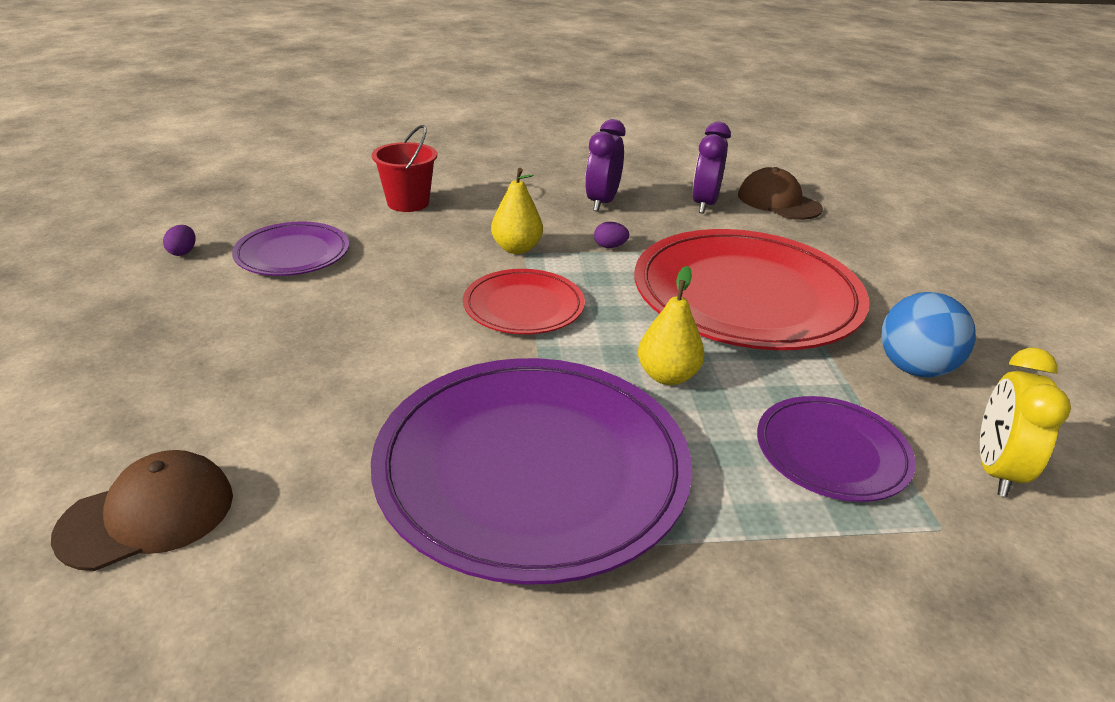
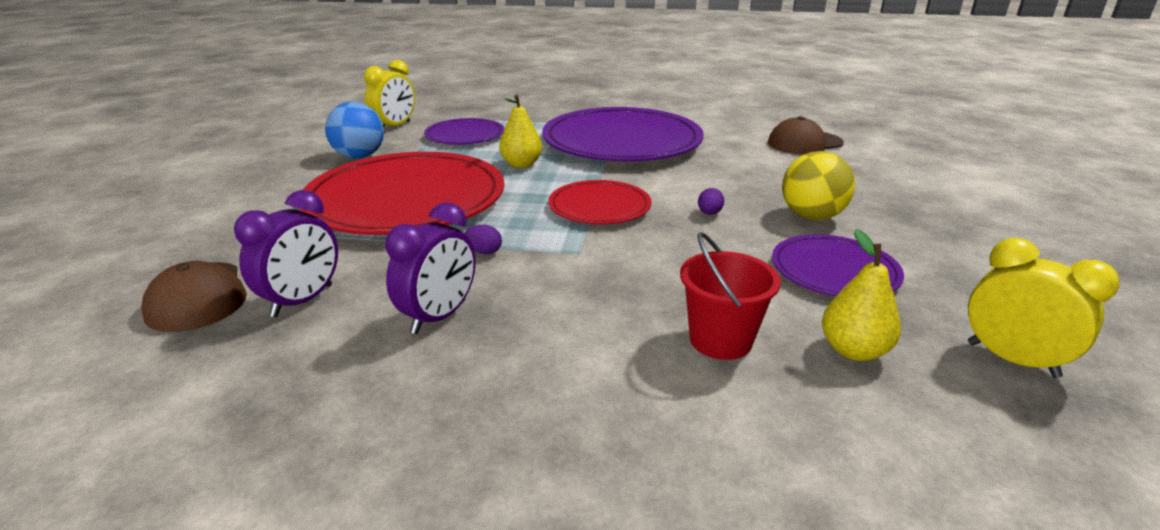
camera: 165 degrees left, 5 degrees down
(183, 252) = (962, 283): purple egg -> purple egg (709, 213)
(215, 205) = (1011, 360): none -> yellow clock
(271, 315) = (811, 216): none -> yellow ball
(516, 248) = (587, 257): yellow pear -> yellow pear (853, 350)

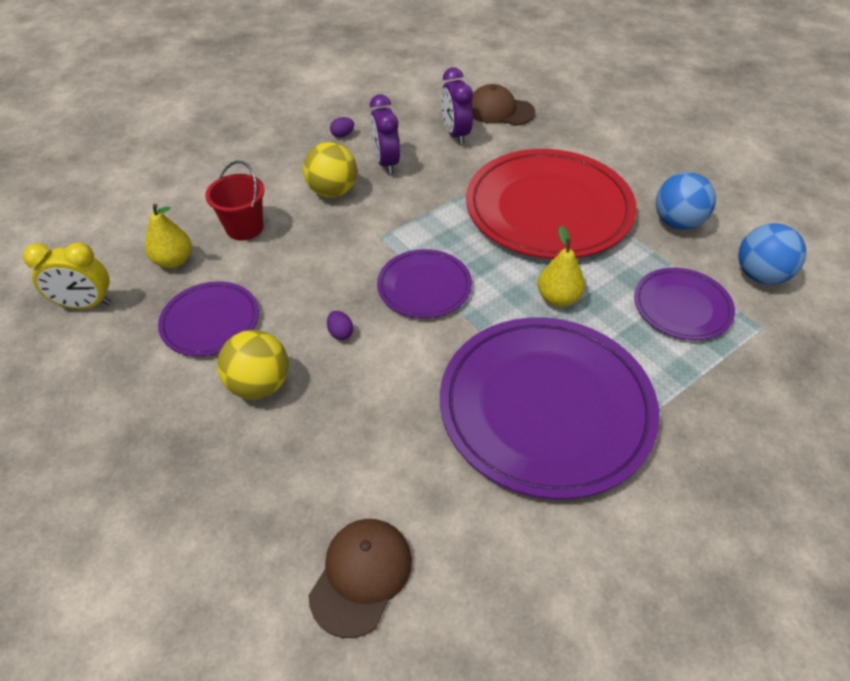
camera: 135 degrees right, 20 degrees up
(394, 126) = (760, 275): yellow clock -> blue ball
(484, 252) = (430, 204): purple egg -> purple egg (342, 135)
(555, 321) = (333, 191): none -> yellow ball
(599, 207) = (424, 286): red plate -> purple plate

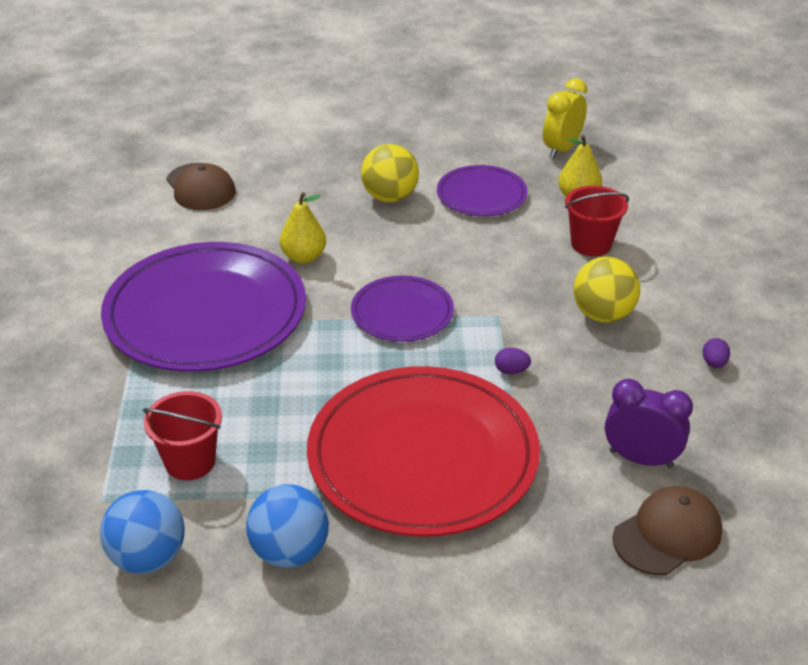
camera: 125 degrees right, 10 degrees down
(340, 333) = (399, 248): purple egg -> purple egg (511, 371)
(386, 163) = (625, 373): purple clock -> none
(558, 298) = (296, 385): yellow pear -> yellow pear (304, 257)
(682, 306) = (190, 462): purple plate -> red bucket

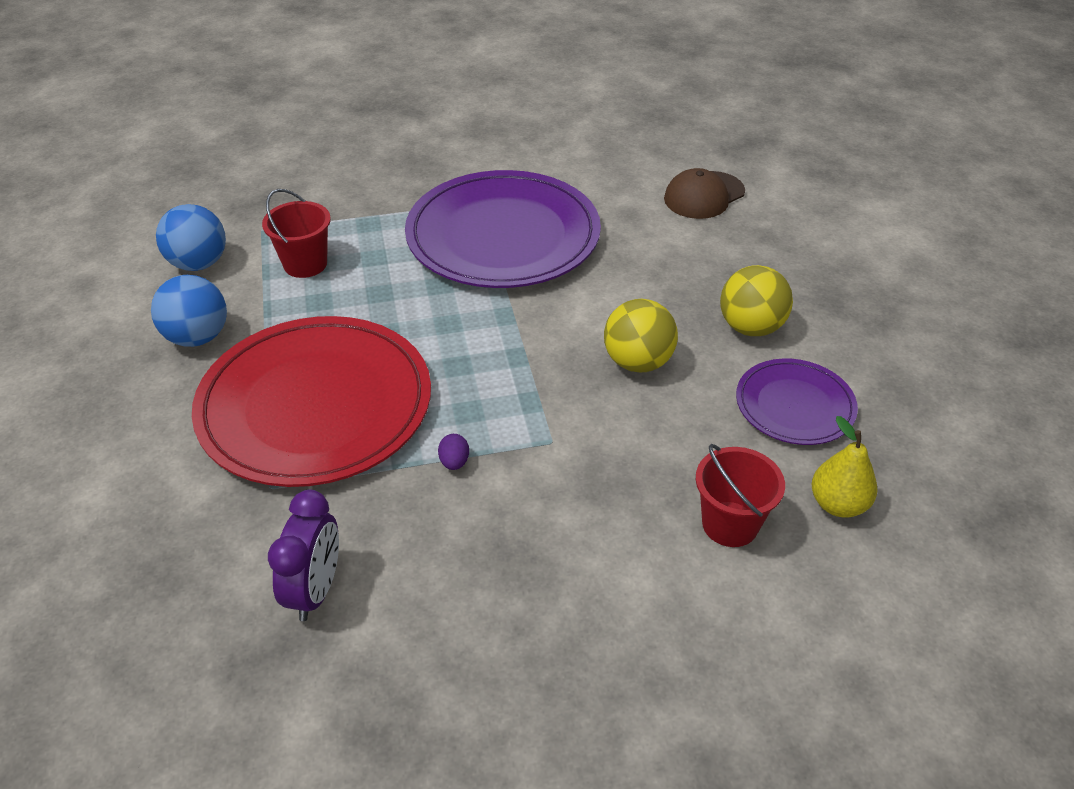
camera: 80 degrees right, 5 degrees up
(304, 257) = (611, 281): yellow pear -> none
(402, 313) = (536, 364): purple plate -> none
(562, 149) = (955, 479): yellow clock -> none
(603, 315) = (578, 543): yellow ball -> yellow ball (638, 362)
(667, 534) = (196, 618): brown cap -> none
(714, 363) = (502, 671): purple egg -> none

